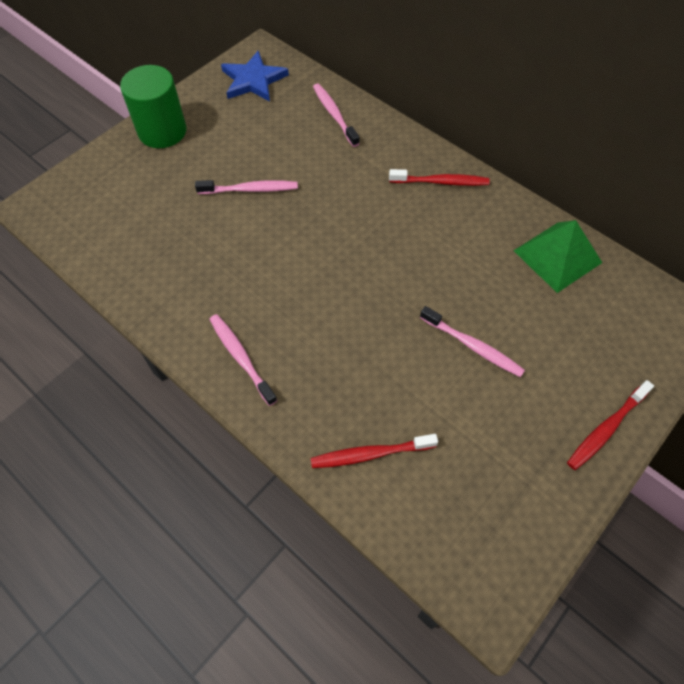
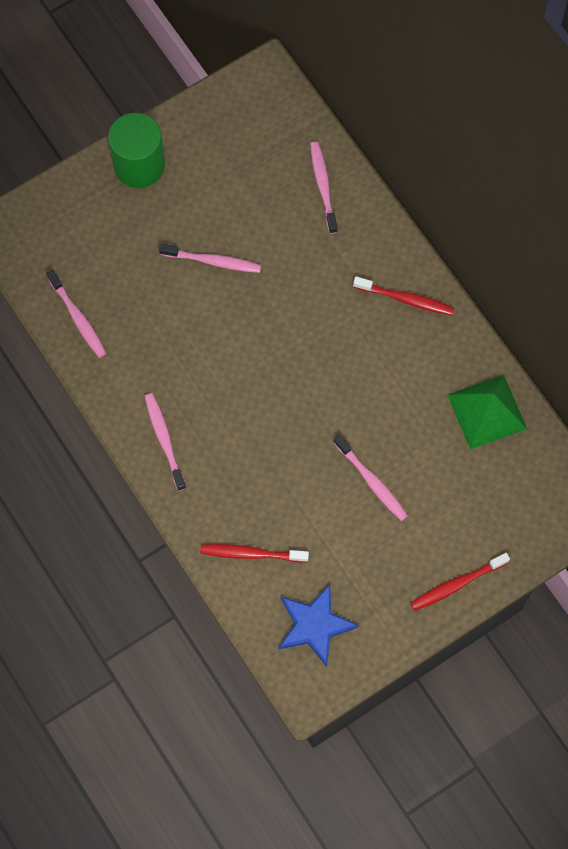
camera: 15 degrees right, 10 degrees up
(125, 264) = (78, 318): none -> pink toothbrush
(253, 80) = (249, 117): blue star -> blue star (314, 625)

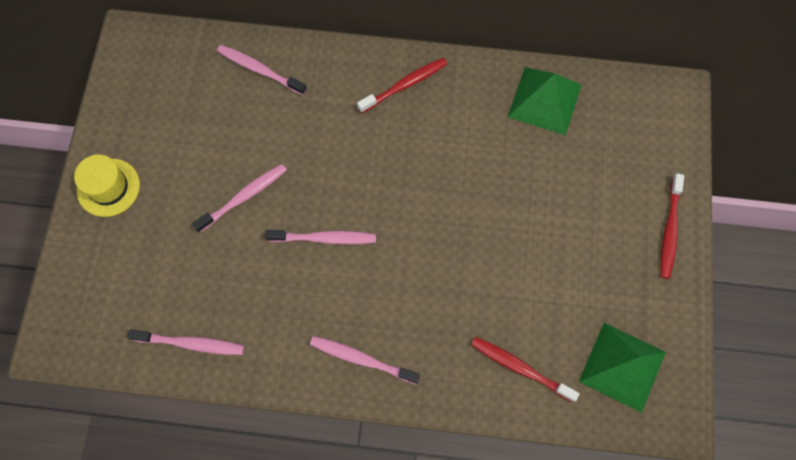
camera: 50 degrees left, 0 degrees up
(139, 165) = (108, 187): green cylinder -> yellow hat
(251, 554) = (520, 368): red toothbrush -> red toothbrush turned 75 degrees clockwise
(314, 625) = (622, 367): blue star -> green pyramid
(371, 481) = (533, 225): pink toothbrush -> pink toothbrush (324, 238)

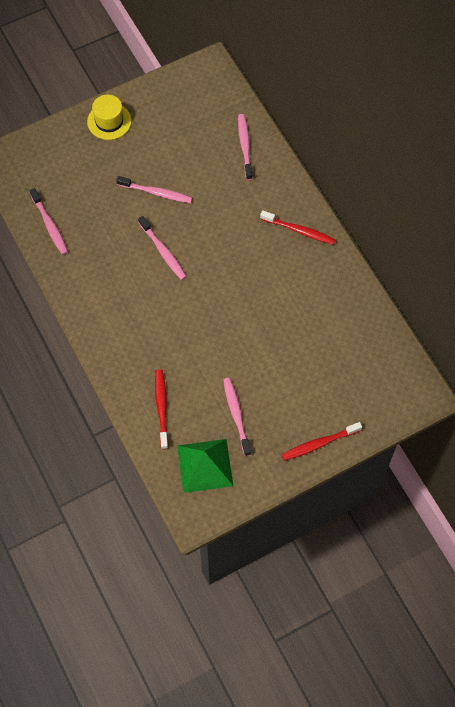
camera: 55 degrees right, 5 degrees down
(361, 359) = (104, 318): pink toothbrush -> pink toothbrush (236, 415)
(544, 100) = (354, 317): green pyramid -> none

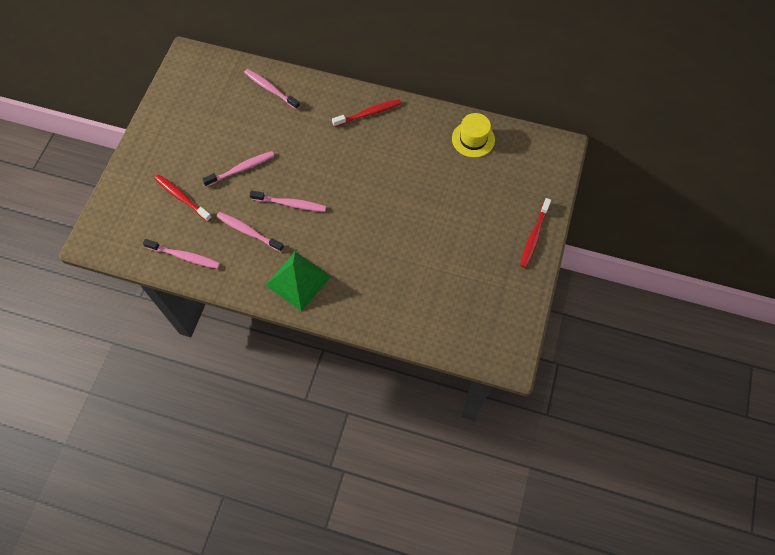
camera: 45 degrees left, 0 degrees up
(109, 121) = (151, 149): yellow hat -> yellow hat (473, 139)
(161, 407) = (407, 309): red toothbrush -> red toothbrush (182, 198)
(205, 465) = (479, 320): green pyramid -> green pyramid (298, 280)
(236, 415) = (462, 267): pink toothbrush -> pink toothbrush (248, 232)

